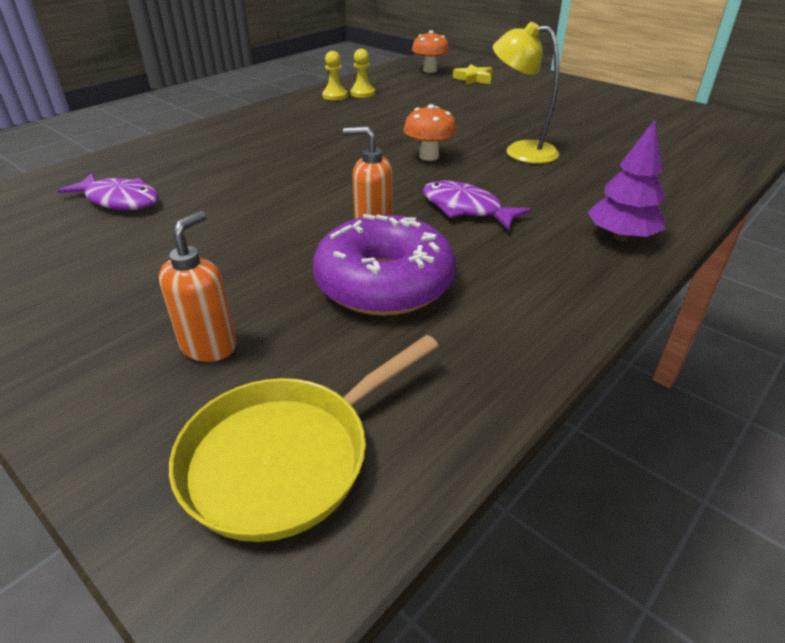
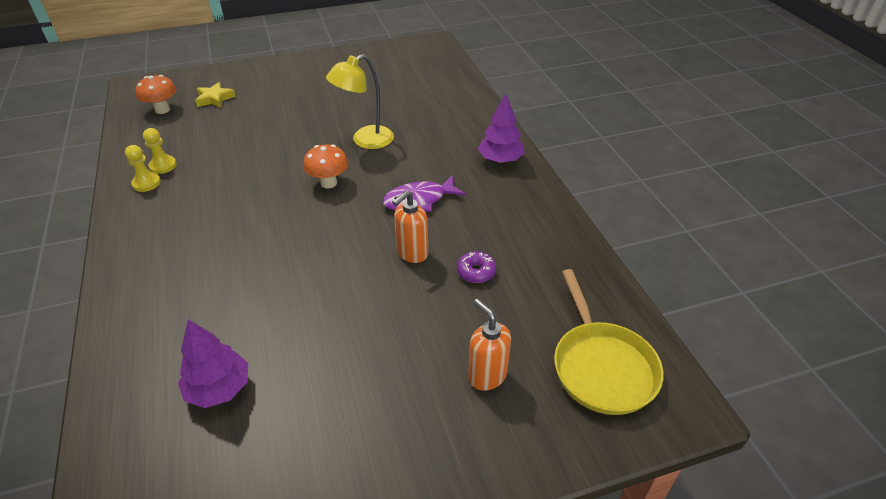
camera: 60 degrees left, 5 degrees up
(119, 200) = (219, 389): purple fish -> purple tree
(384, 283) = (476, 272): purple donut -> purple donut, size x0.41

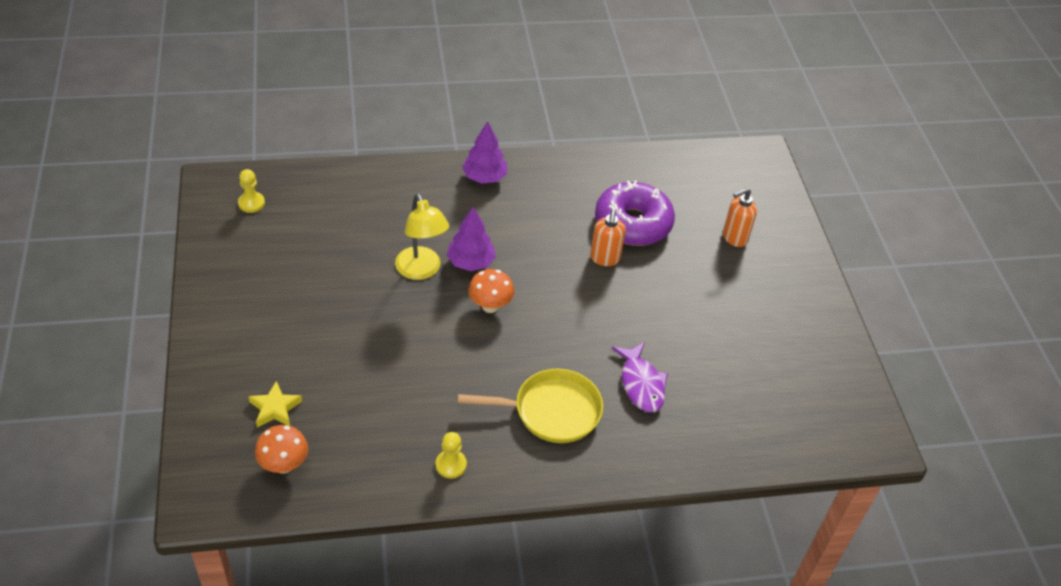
camera: 85 degrees left, 5 degrees up
(163, 166) = (419, 452): yellow pawn -> yellow pawn (251, 203)
(219, 389) = (736, 388): purple tree -> purple tree (470, 262)
(412, 253) = (605, 258): orange soap dispenser -> orange soap dispenser turned 45 degrees clockwise
(419, 200) = (533, 243): purple fish -> purple fish (641, 384)
(476, 272) = (633, 223): purple donut -> purple donut, size x2.44
(601, 366) = (730, 180): yellow pan -> yellow pan (551, 411)

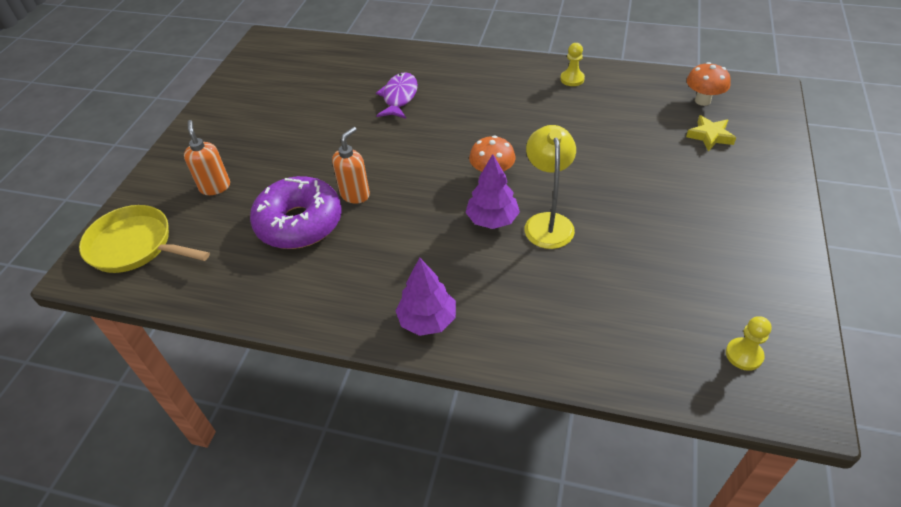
camera: 150 degrees left, 0 degrees up
(551, 411) = (480, 94): yellow pan -> yellow pan (135, 246)
(734, 238) = (215, 187): orange soap dispenser -> orange soap dispenser turned 105 degrees counterclockwise

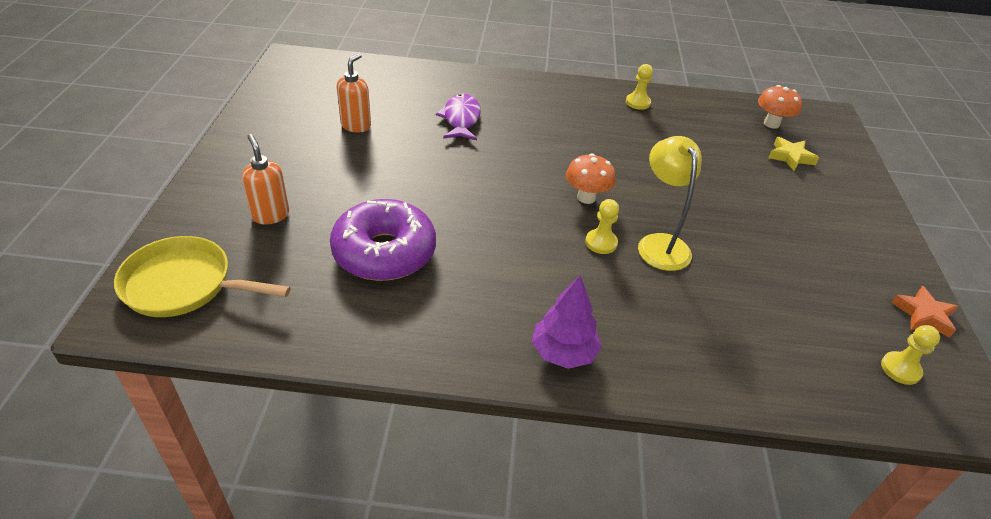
camera: 15 degrees left, 5 degrees down
(355, 194) = (441, 220): orange soap dispenser -> orange soap dispenser (356, 126)
(492, 219) = (601, 243): purple tree -> yellow pawn
(790, 303) = (923, 315): none -> orange star

